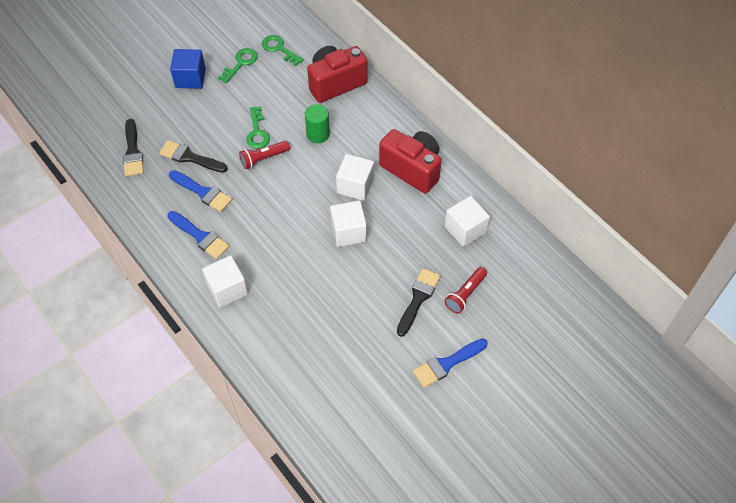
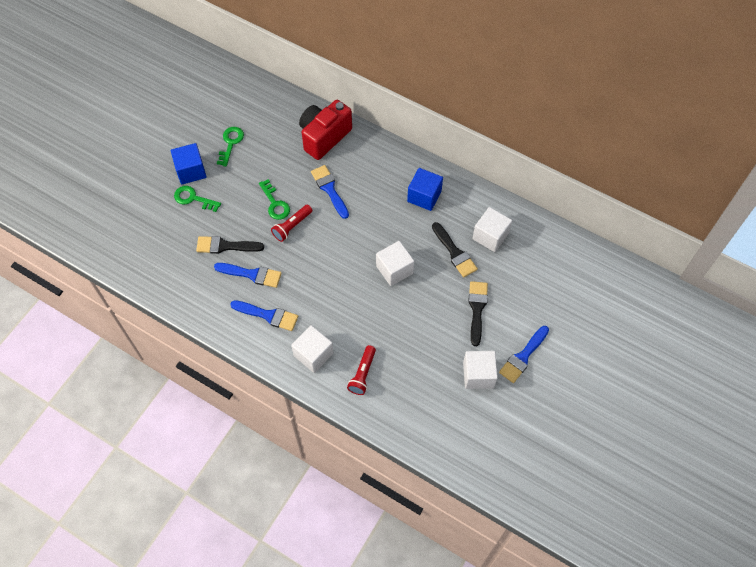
camera: 20 degrees left, 5 degrees up
(132, 152) = (170, 257): black brush -> black brush (454, 252)
(279, 49) = (259, 119): green key -> green key (193, 198)
(318, 134) = (329, 189): green cylinder -> blue brush
(355, 186) = (382, 226): white cube -> white cube (478, 375)
(412, 169) = (424, 196): red camera -> blue cube
(465, 294) = (513, 292): red flashlight -> red flashlight (362, 374)

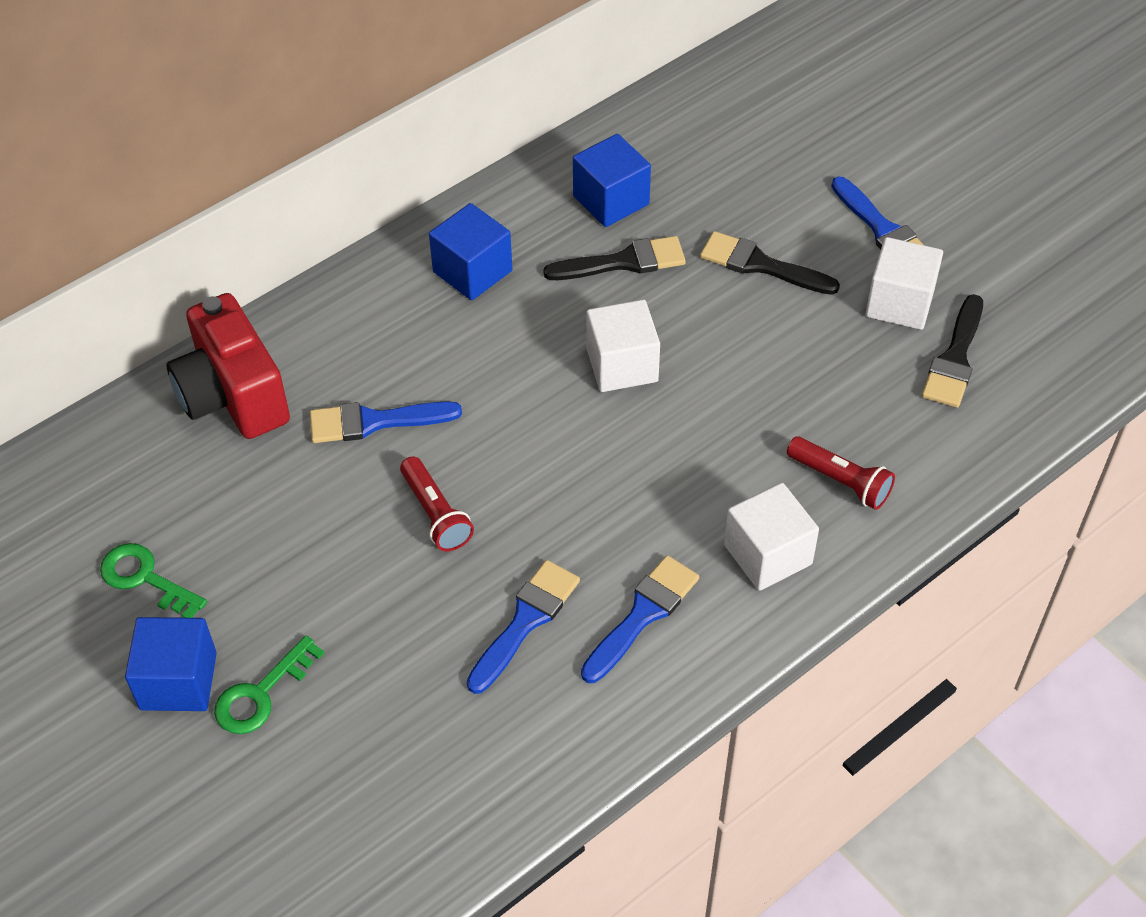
camera: 70 degrees left, 10 degrees down
(225, 246) = (426, 656): black brush -> black brush (955, 358)
(275, 204) = (360, 531): green key -> none
(490, 236) = (611, 200): white cube -> blue cube

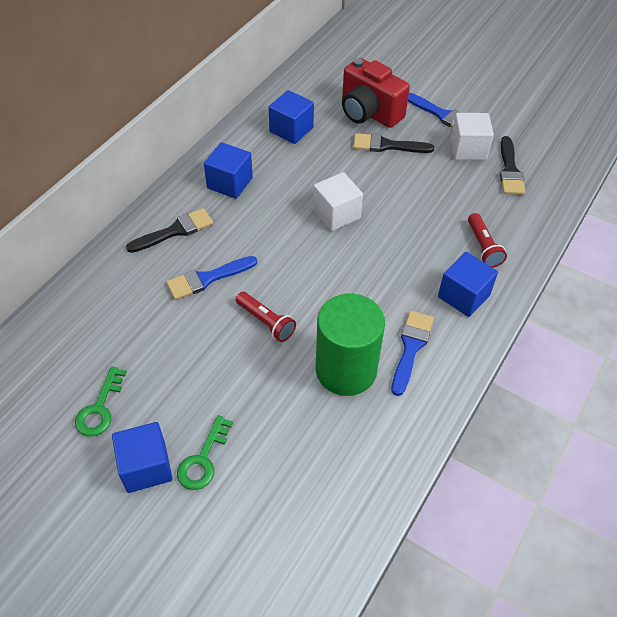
camera: 20 degrees left, 0 degrees up
(145, 578) = (99, 408): green key -> green key turned 90 degrees counterclockwise
(233, 396) = (114, 285): red camera -> red camera (369, 113)
(526, 621) = (346, 370): blue brush -> green cylinder
(624, 262) = (313, 160): black brush -> black brush (175, 231)
(767, 554) = (463, 296): white cube -> blue cube
(841, 481) = (483, 247): red flashlight -> red flashlight turned 60 degrees clockwise

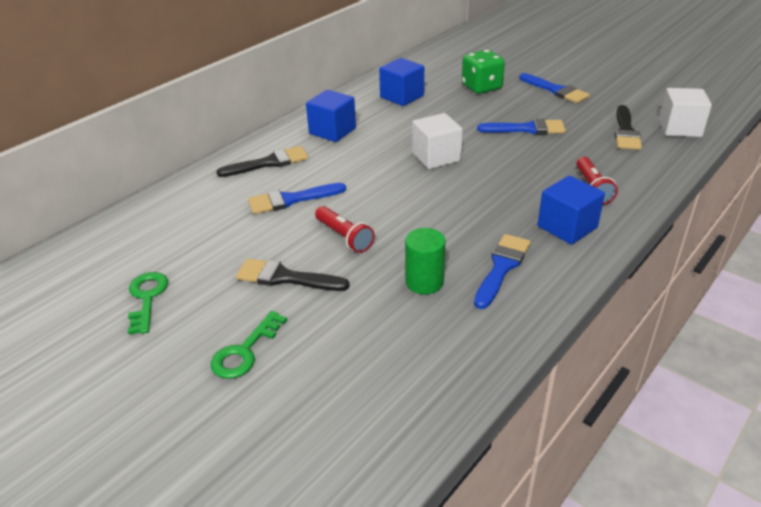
camera: 10 degrees right, 15 degrees down
(99, 408) = (147, 298): green key -> green key turned 150 degrees clockwise
(146, 467) = (179, 353): blue cube -> none
(346, 370) = (424, 282): green cylinder -> green cylinder, size x0.55
(369, 113) = (481, 87): red camera -> green dice
(387, 145) = (496, 110): black brush -> black brush (285, 277)
(418, 171) = (527, 129): none -> blue brush
(468, 149) = (581, 115): white cube -> white cube (680, 128)

